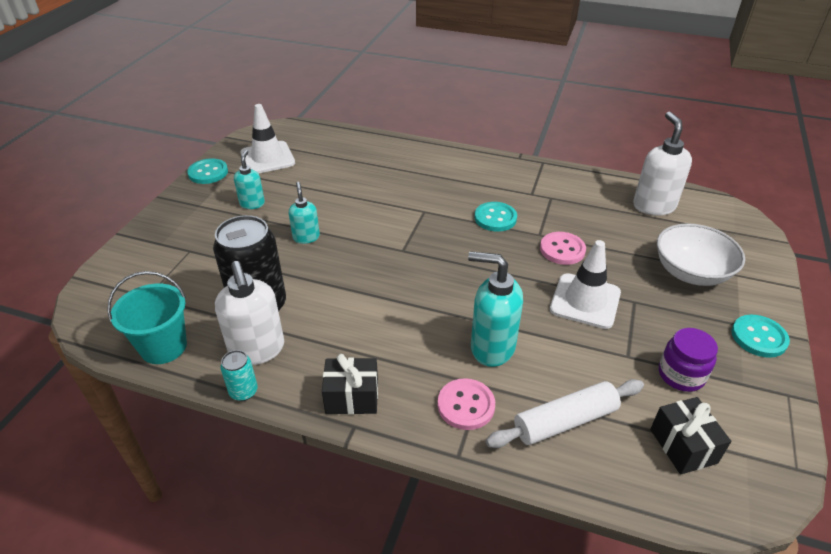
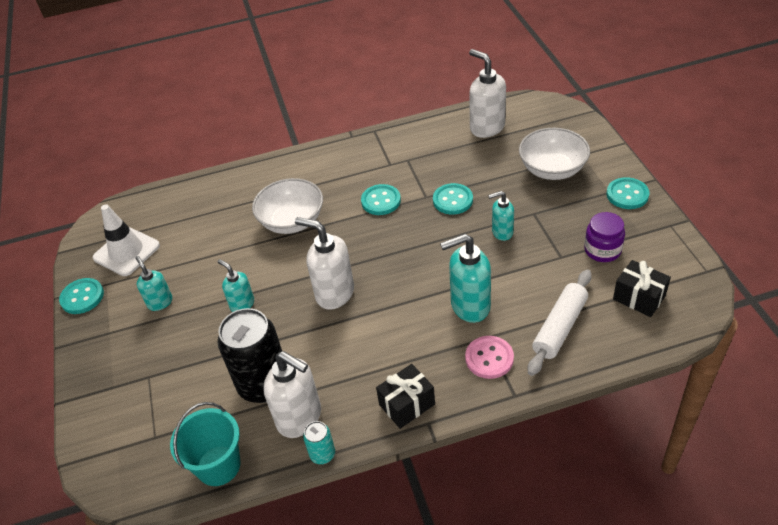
camera: 30 degrees left, 5 degrees up
(384, 269) = (334, 293): none -> white soap dispenser
(406, 197) = (292, 221): none -> white bowl
(562, 250) = (452, 200): pink button -> turquoise button
(585, 301) = (502, 232): white traffic cone -> turquoise soap dispenser

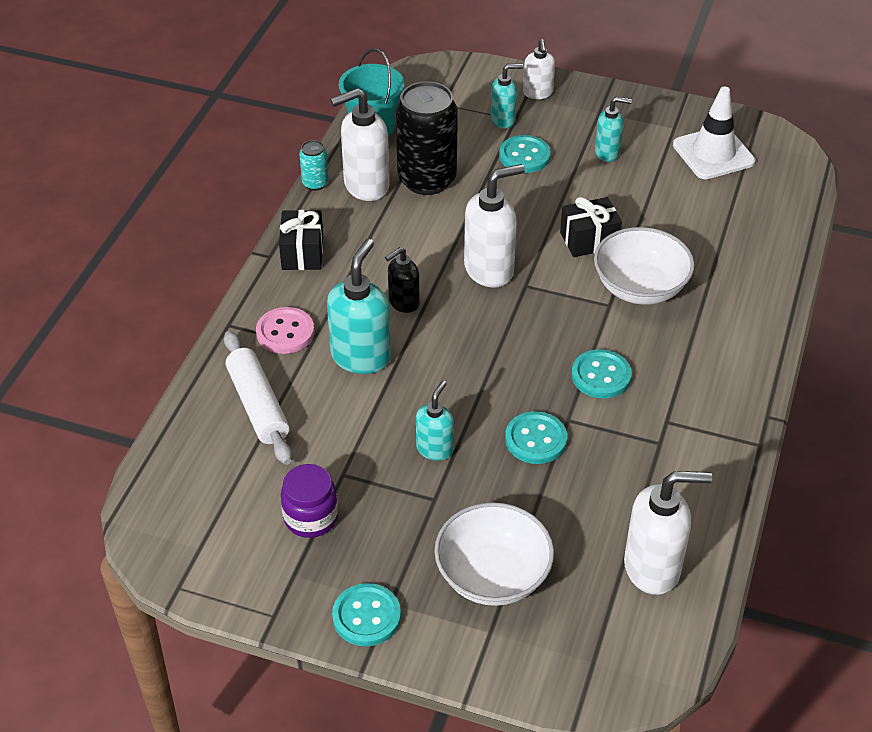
camera: 120 degrees right, 0 degrees up
(82, 297) = (669, 108): turquoise button -> turquoise button (524, 156)
(103, 382) = (537, 93): none -> white soap dispenser
(242, 304) = (545, 203): turquoise soap dispenser -> turquoise soap dispenser (503, 120)
(403, 316) = (403, 303): none -> black soap dispenser
(639, 298) = (217, 496): black gift -> black gift (589, 240)

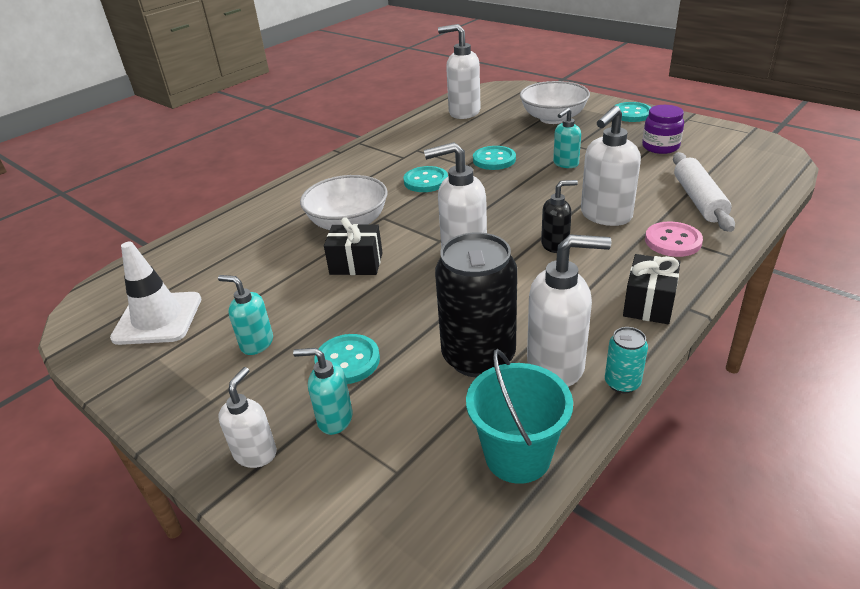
camera: 155 degrees left, 10 degrees down
(361, 356) = (605, 216): turquoise soap dispenser -> white soap dispenser

